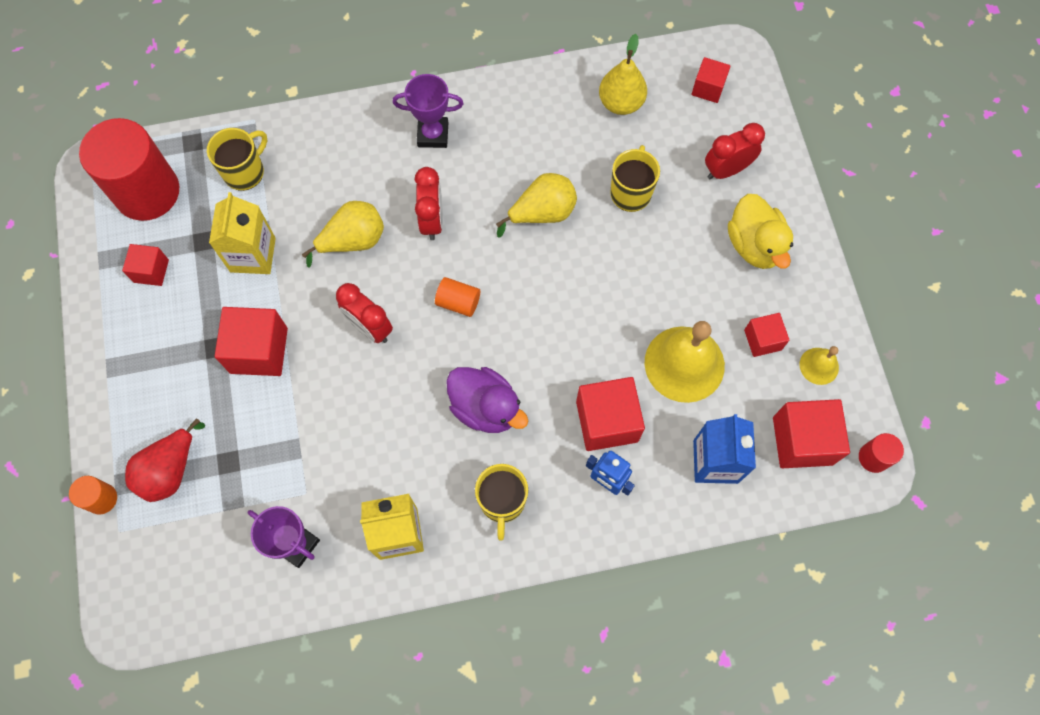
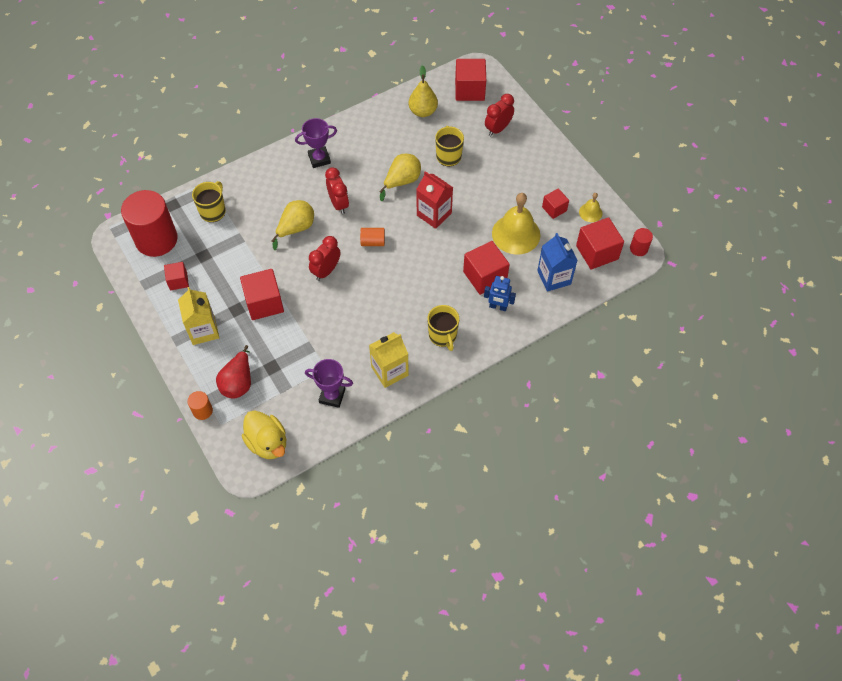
camera: 20 degrees left, 10 degrees down
(253, 255) = (238, 254): yellow carton -> yellow carton (203, 330)
(370, 328) = (326, 271): red clock -> red clock turned 105 degrees clockwise
(486, 408) = (412, 291): purple duck -> none
(569, 286) = (434, 214): none -> red carton
(708, 88) = (469, 90): red cube -> red cube, size x1.72
(754, 245) = (529, 162): yellow duck -> yellow duck (267, 443)

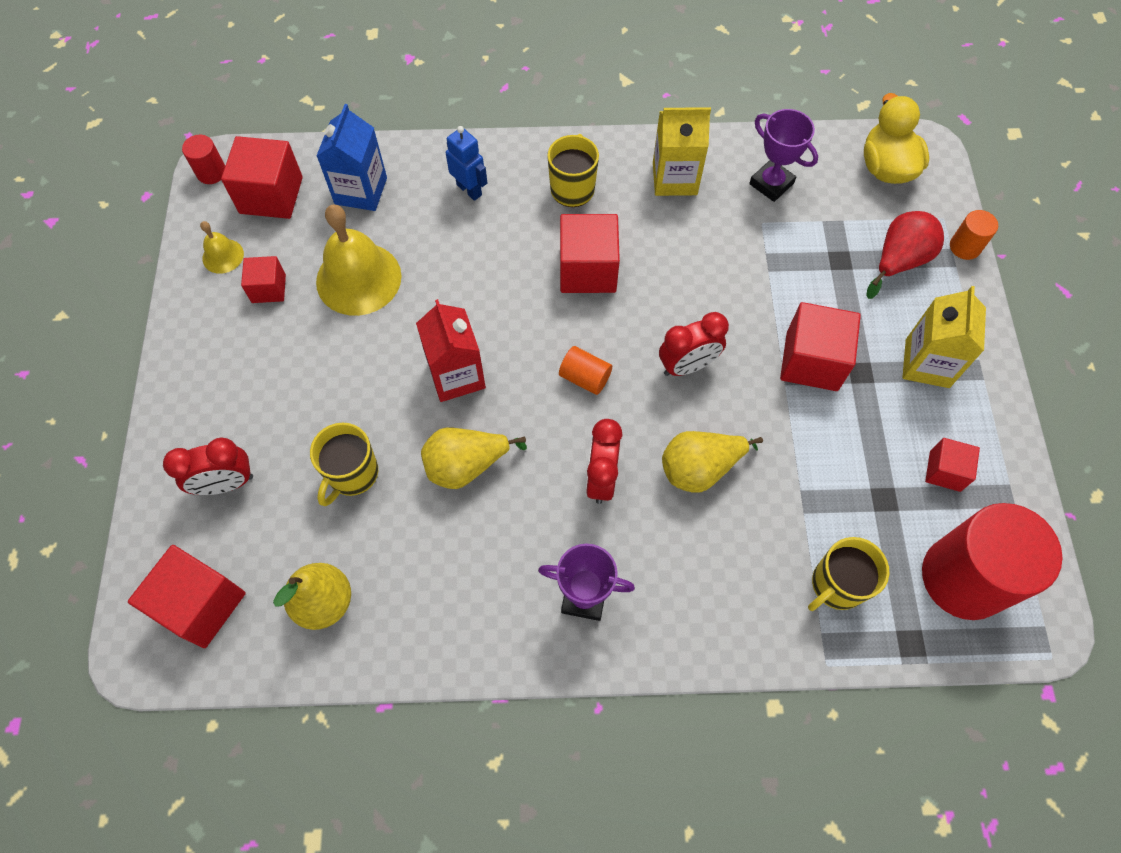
camera: 150 degrees left, 5 degrees up
(485, 276) = (454, 239): red cube -> red cube (587, 270)

